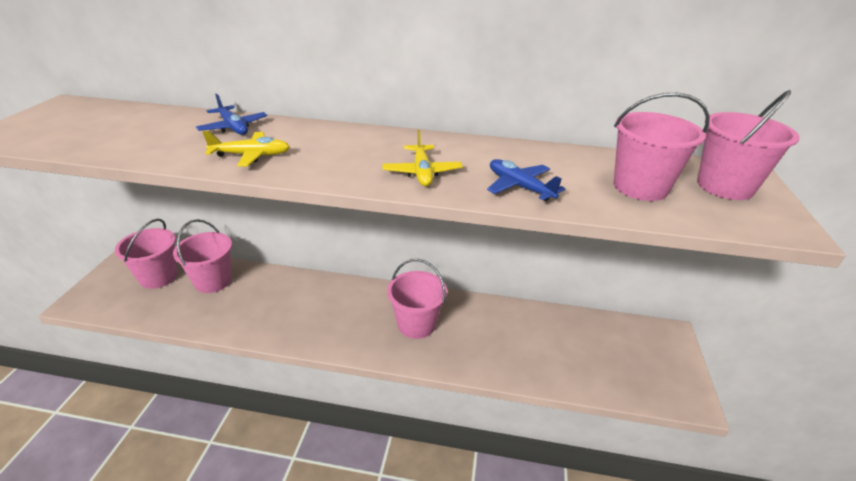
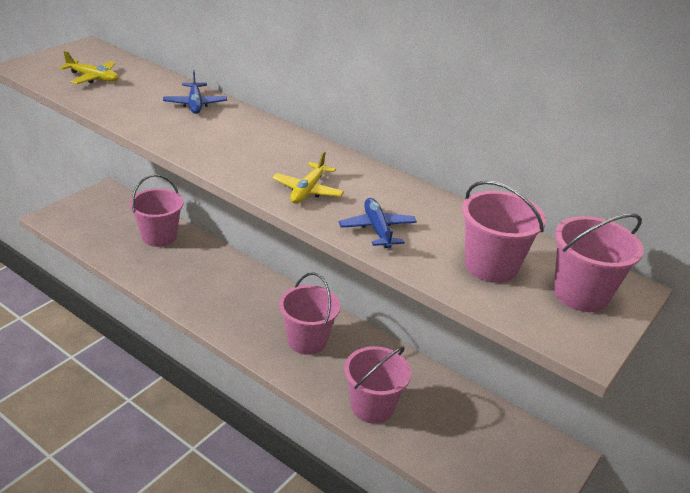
camera: 25 degrees right, 0 degrees up
(158, 277) = (119, 217): pink bucket -> pink bucket (372, 406)
(251, 155) = (188, 134): yellow plane -> yellow plane (93, 78)

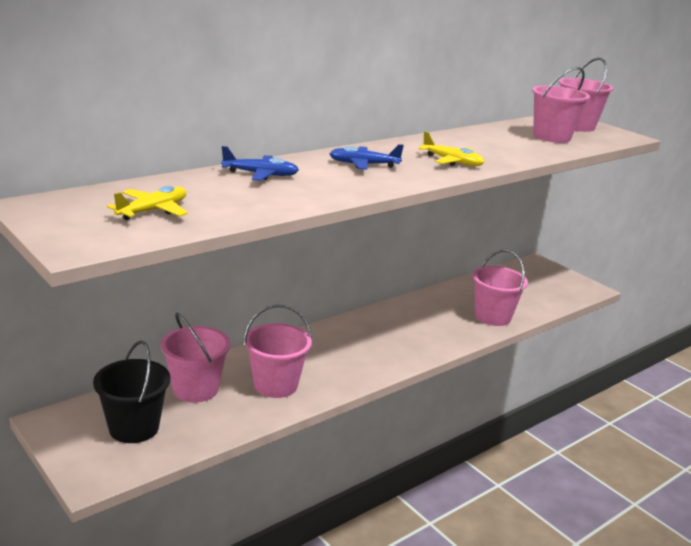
camera: 75 degrees left, 10 degrees down
(105, 221) = (134, 428): none -> black bucket
(307, 340) = (408, 329): pink bucket -> pink bucket (275, 385)
(377, 229) = (510, 153): blue plane -> blue plane (363, 165)

